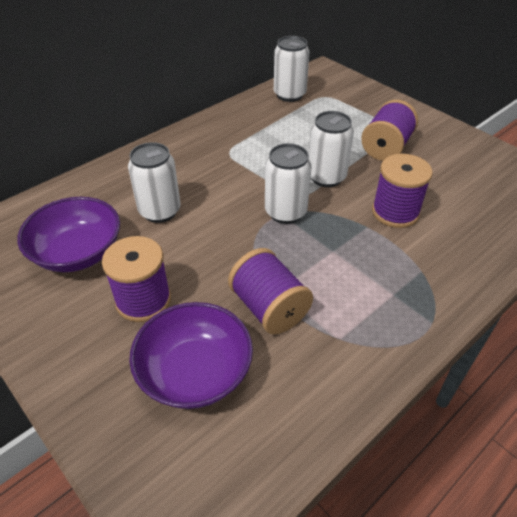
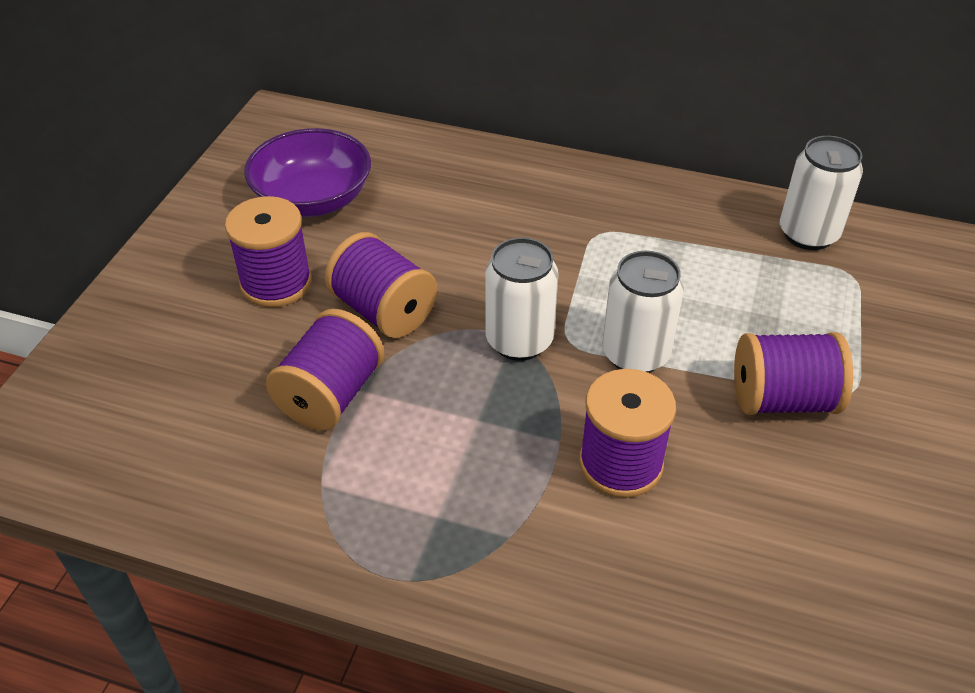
camera: 60 degrees right, 0 degrees up
(160, 211) = (428, 227): white can -> none
(195, 372) = (199, 371): purple bowl -> none
(215, 257) = (383, 311): none -> purple spool

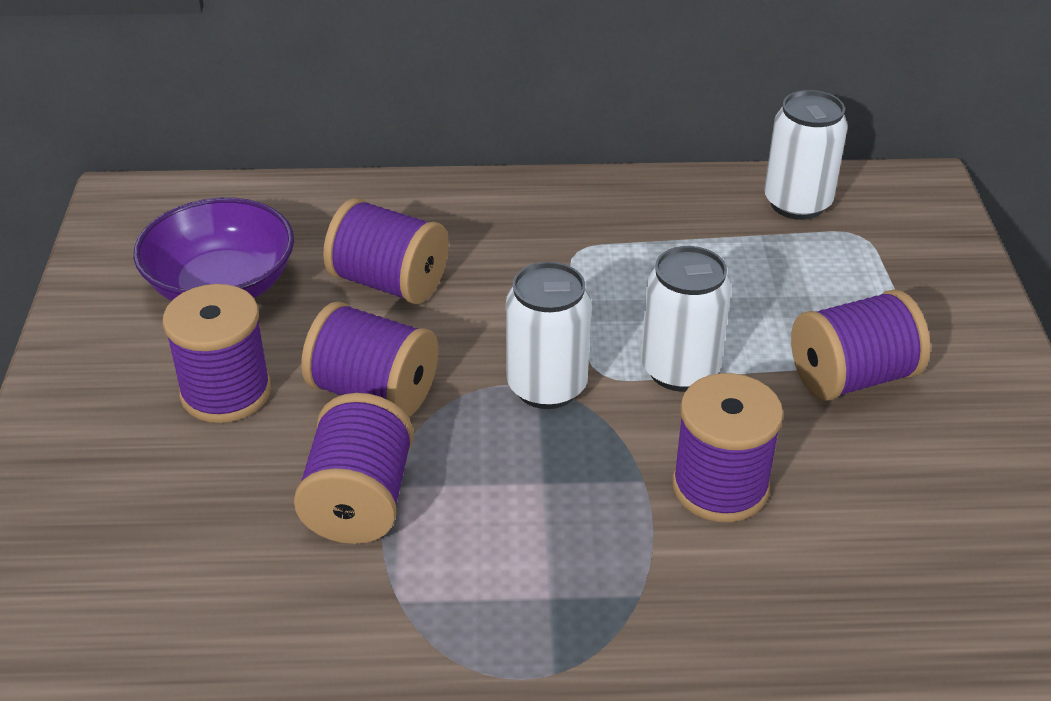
camera: 20 degrees left, 5 degrees down
(437, 225) = (389, 283): none -> purple spool

